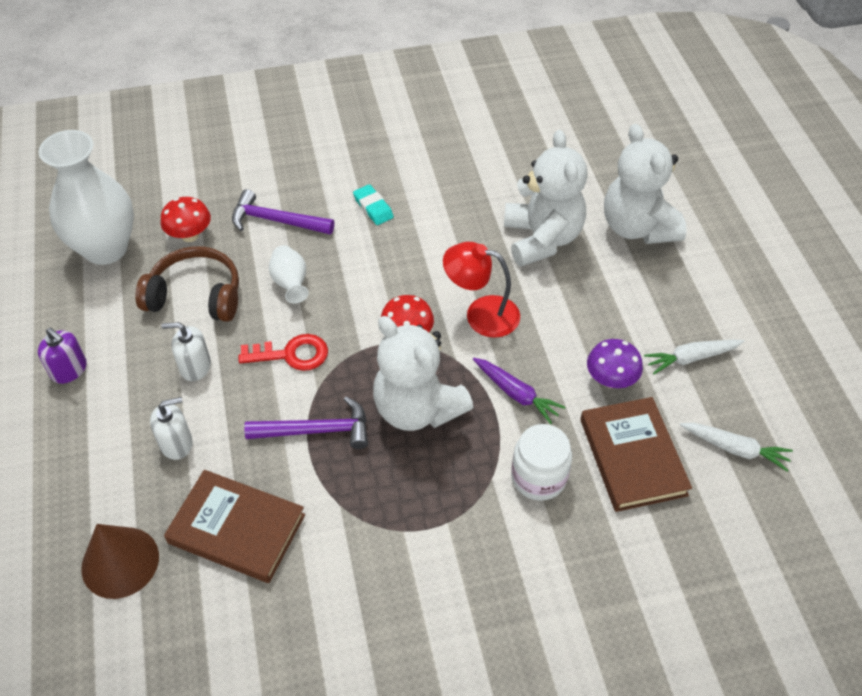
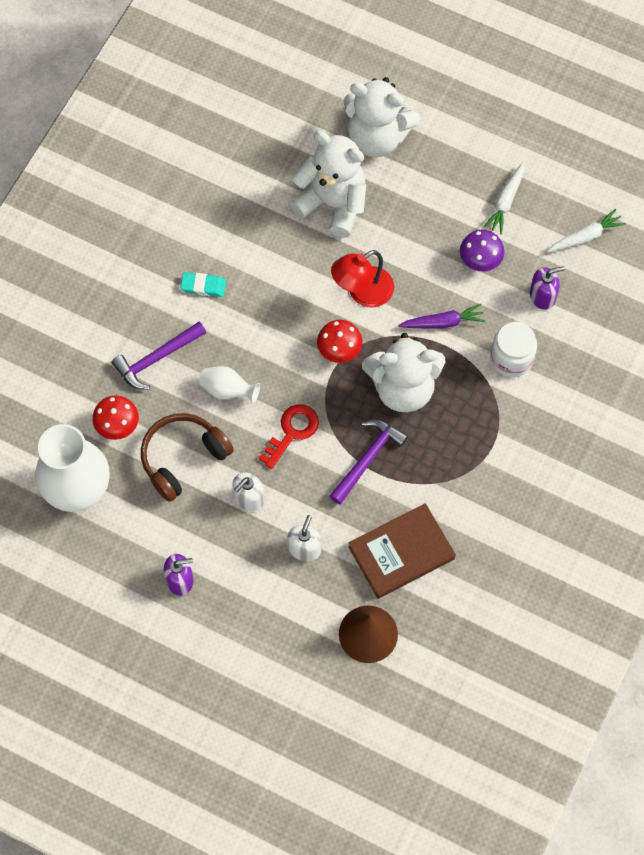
camera: 50 degrees left, 15 degrees up
(632, 457) = (542, 296): brown book -> purple soap dispenser

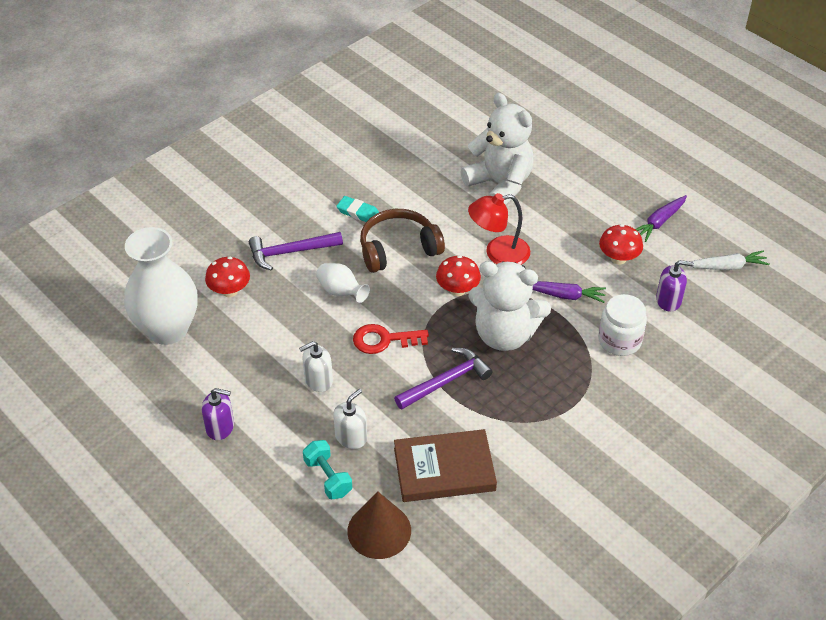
camera: 20 degrees right, 20 degrees down
(183, 458) = (274, 331): brown headphones -> brown headphones (398, 249)
(292, 432) = (384, 340): red key -> red key turned 150 degrees counterclockwise
(301, 597) = (328, 477): none -> turquoise dumbbell
(377, 137) = (559, 150): white teddy bear -> none
(480, 260) = (618, 258): purple mushroom -> red mushroom
(505, 201) = (659, 222): white carrot -> purple carrot

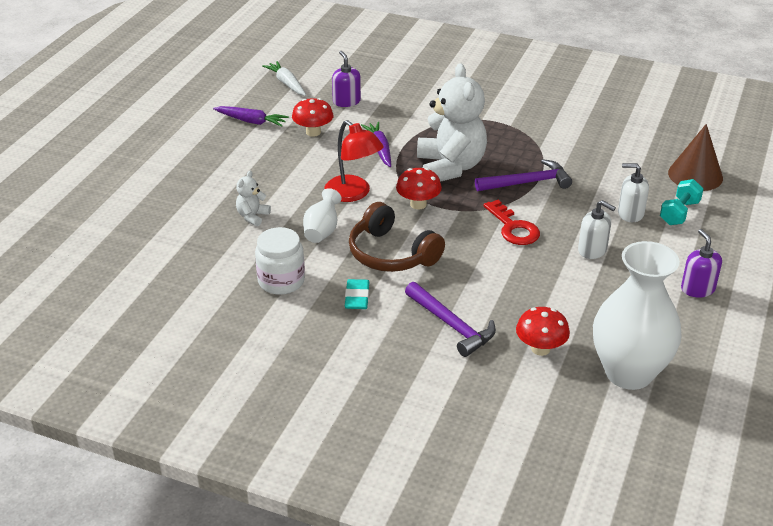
camera: 115 degrees left, 10 degrees down
(341, 292) = (478, 271): white vase -> white vase (322, 231)
(444, 469) = (612, 161): brown book -> none
(446, 381) = (527, 183): purple hammer -> purple hammer turned 135 degrees clockwise
(500, 184) = (252, 216): white teddy bear -> white teddy bear, size x0.44
(619, 340) = (409, 114): white jar -> white jar (281, 281)

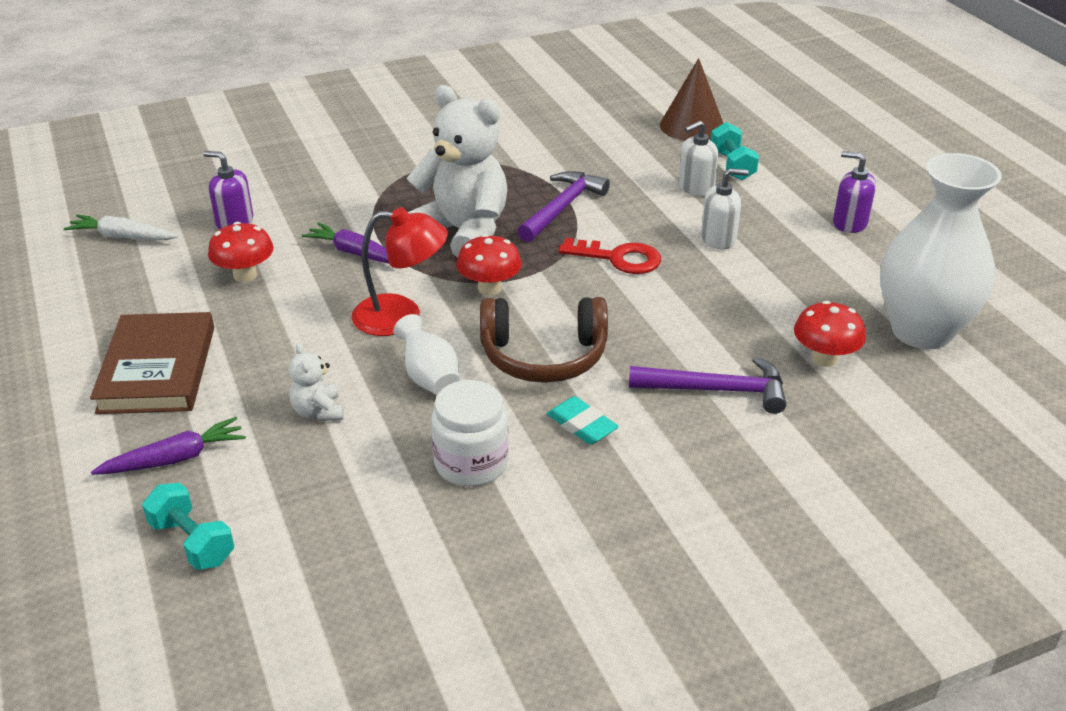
camera: 45 degrees left, 0 degrees up
(131, 240) = (192, 542): none -> turquoise dumbbell
(216, 157) = (157, 369): none -> brown book
(251, 121) = (141, 303): purple carrot -> purple carrot (175, 458)

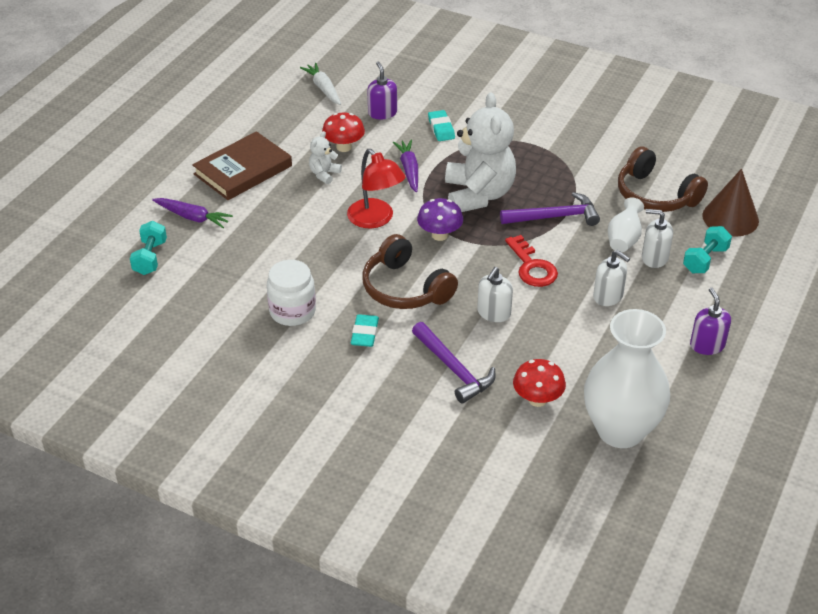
camera: 50 degrees right, 5 degrees up
(318, 411) = (272, 239): white teddy bear -> white teddy bear (324, 174)
(323, 200) = (441, 128): none -> turquoise eraser
(429, 378) = (339, 259): white vase -> white vase (623, 239)
(489, 288) = (439, 235): red mushroom -> purple mushroom
(609, 143) = (655, 195): none -> brown headphones
(659, 317) = (493, 313): none -> white soap dispenser

